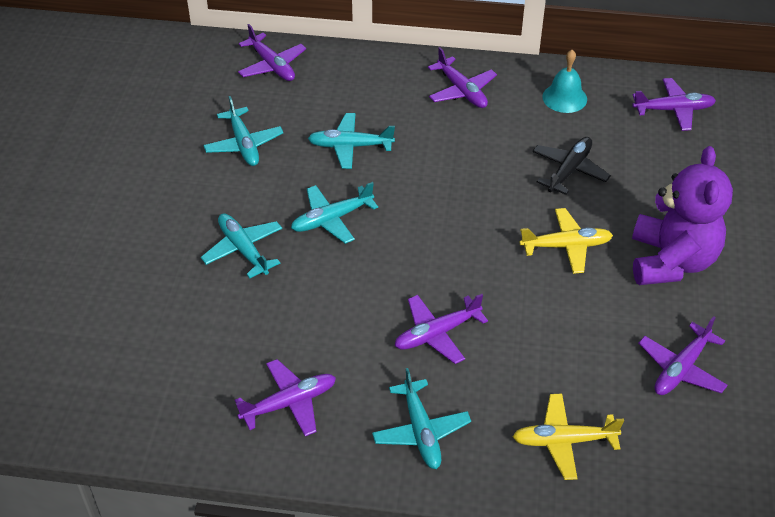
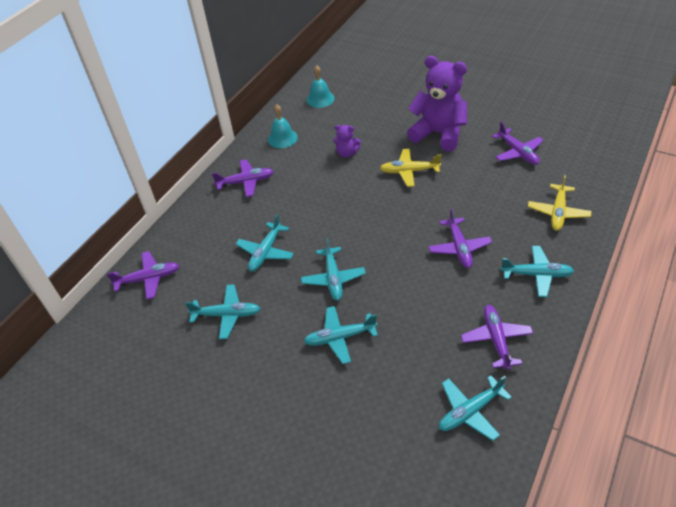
camera: 65 degrees left, 0 degrees up
(173, 395) = (470, 411): none -> turquoise plane
(566, 246) = (409, 171): yellow plane -> yellow plane turned 105 degrees counterclockwise
(569, 170) = (347, 153): black plane -> purple teddy bear
(673, 110) = (320, 99): purple plane -> turquoise bell

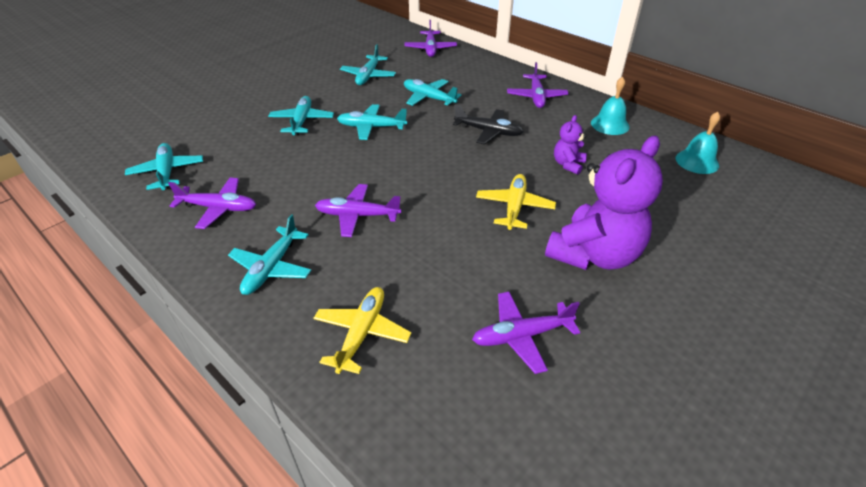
camera: 100 degrees right, 5 degrees down
(315, 201) = (488, 132): none -> black plane
(558, 212) = (362, 333): yellow plane -> yellow plane turned 75 degrees clockwise

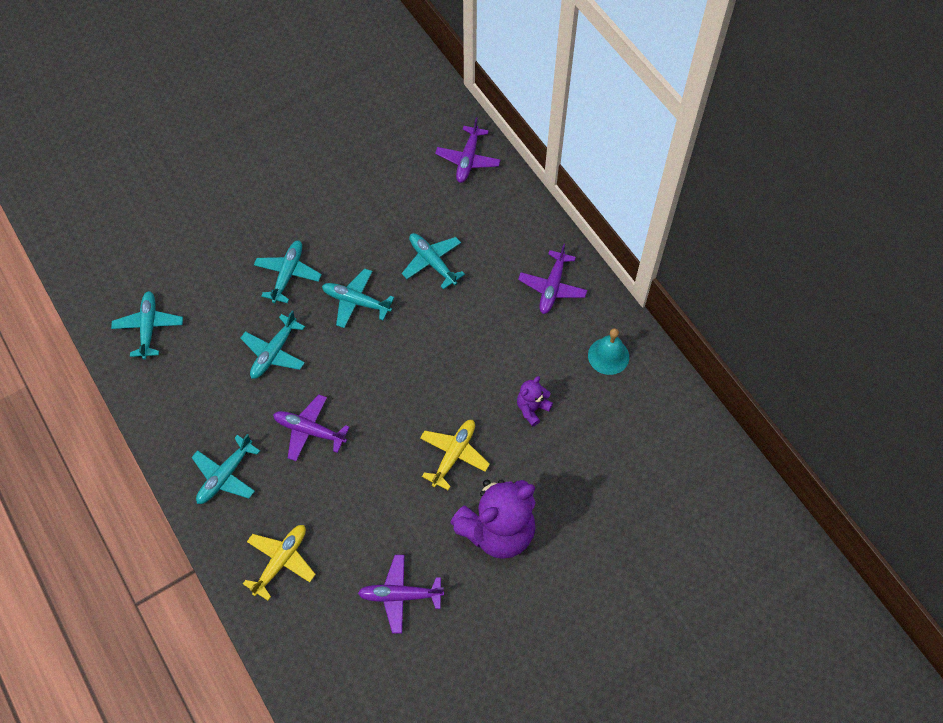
camera: 15 degrees right, 20 degrees up
(218, 208) = (190, 390): purple plane -> none
(368, 76) = (378, 203): turquoise plane -> turquoise plane (274, 352)
(488, 132) = (474, 338): black plane -> none
(697, 161) = (665, 436): turquoise bell -> none

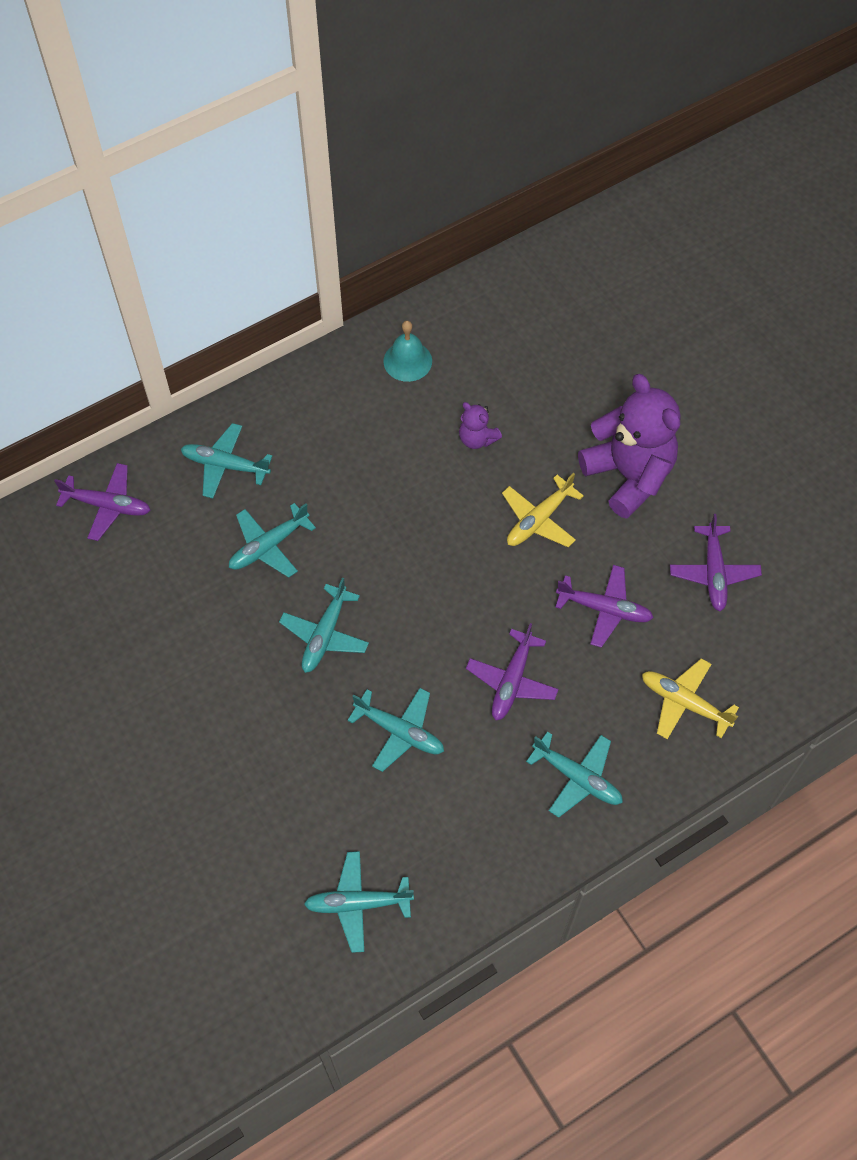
camera: 90 degrees left, 0 degrees up
(288, 274) = (278, 722): turquoise plane -> turquoise plane (225, 465)
(454, 455) = (538, 519): yellow plane -> yellow plane turned 75 degrees counterclockwise
(552, 287) = (312, 414): purple plane -> purple plane (604, 609)

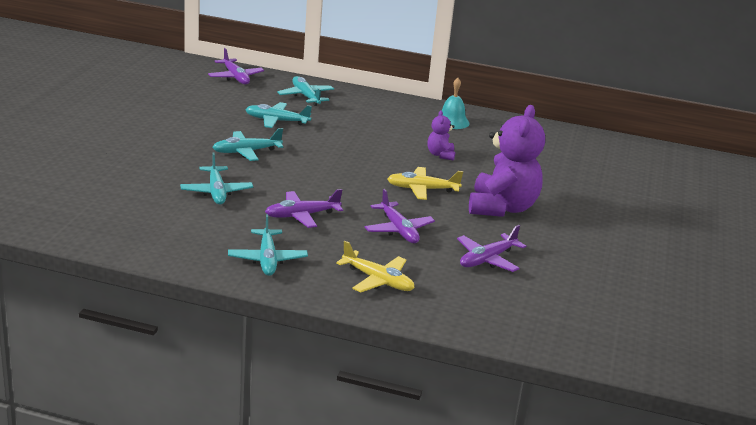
camera: 45 degrees right, 35 degrees down
(358, 903) = (85, 215): turquoise plane -> none
(684, 702) = (378, 280): yellow plane -> yellow plane turned 135 degrees clockwise

